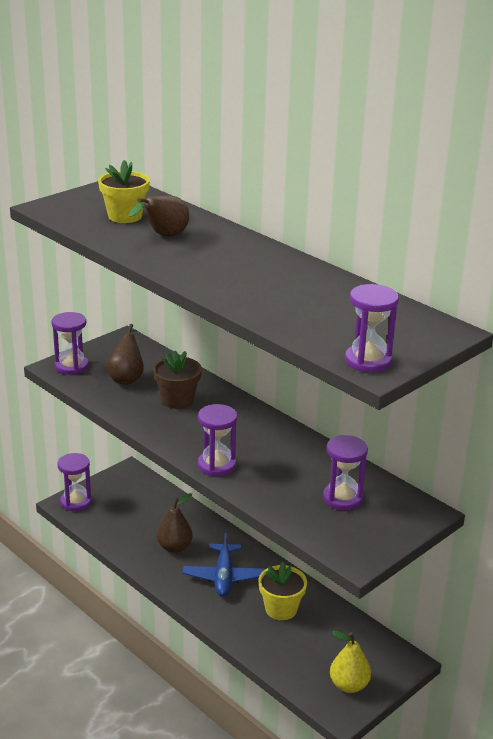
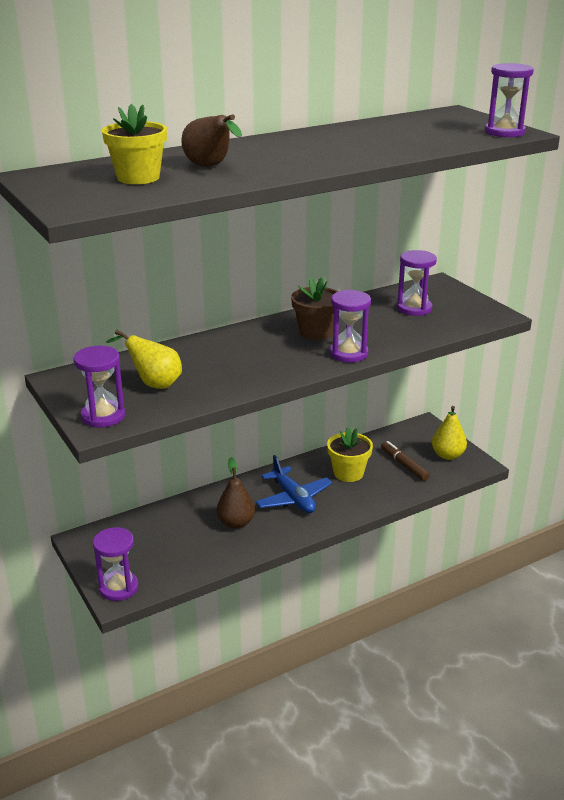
camera: 75 degrees left, 0 degrees up
(127, 378) = (154, 384): brown pear -> yellow pear
(177, 400) = (218, 360): brown flower pot -> brown flower pot (316, 332)
(223, 576) = (293, 498): blue plane -> blue plane turned 45 degrees clockwise
(313, 650) = (404, 465): none -> brown marker

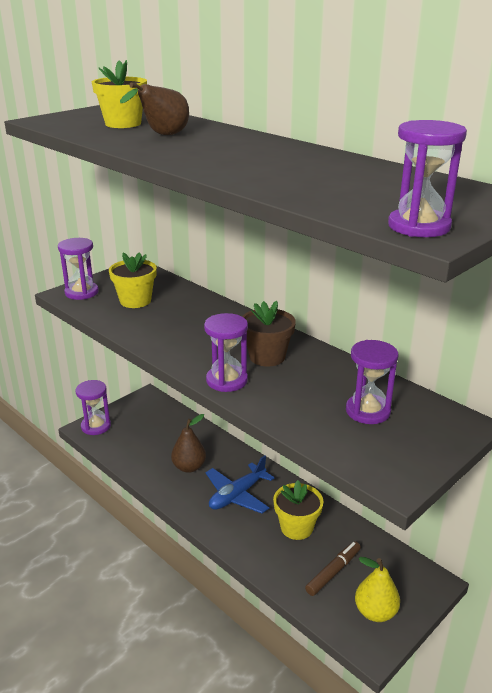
camera: 75 degrees right, 0 degrees up
(154, 384) = (135, 301): yellow pear -> yellow flower pot

